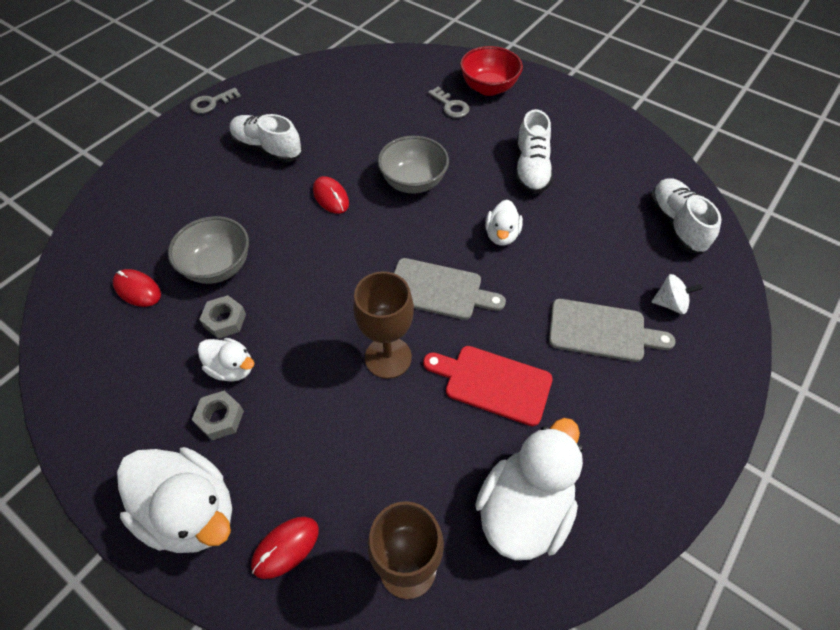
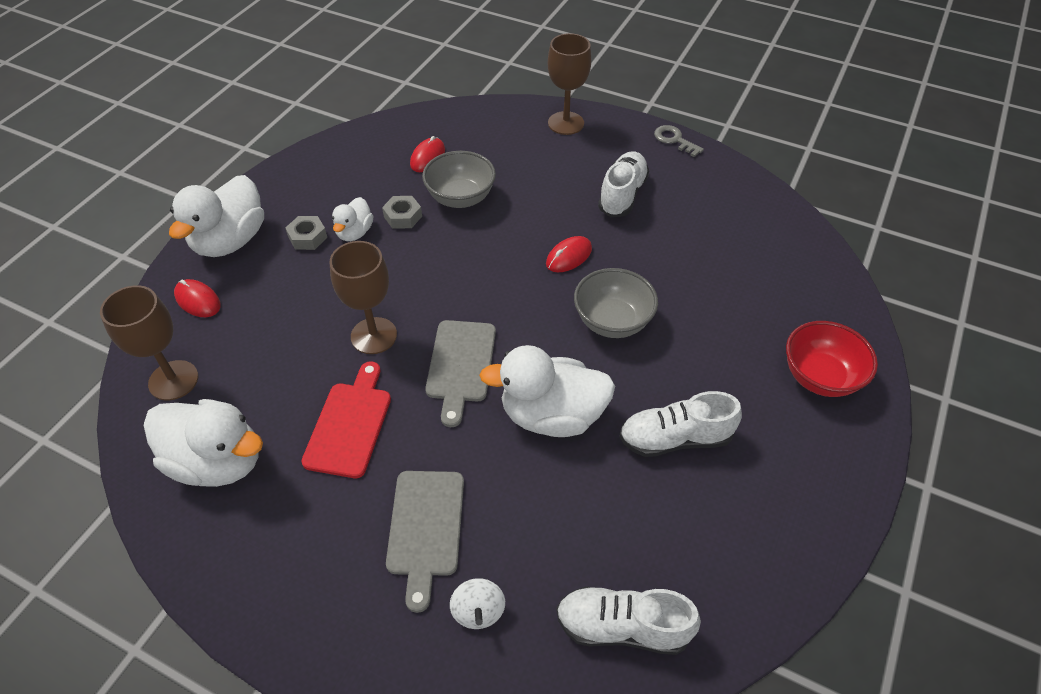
camera: 80 degrees right, 5 degrees down
(146, 169) = (566, 123): none -> brown goblet
(450, 106) = (762, 340): grey key -> none
(501, 235) = (551, 415): white duck -> white duck, size x1.86
(676, 224) = (622, 627): white shoe -> white shoe turned 150 degrees counterclockwise

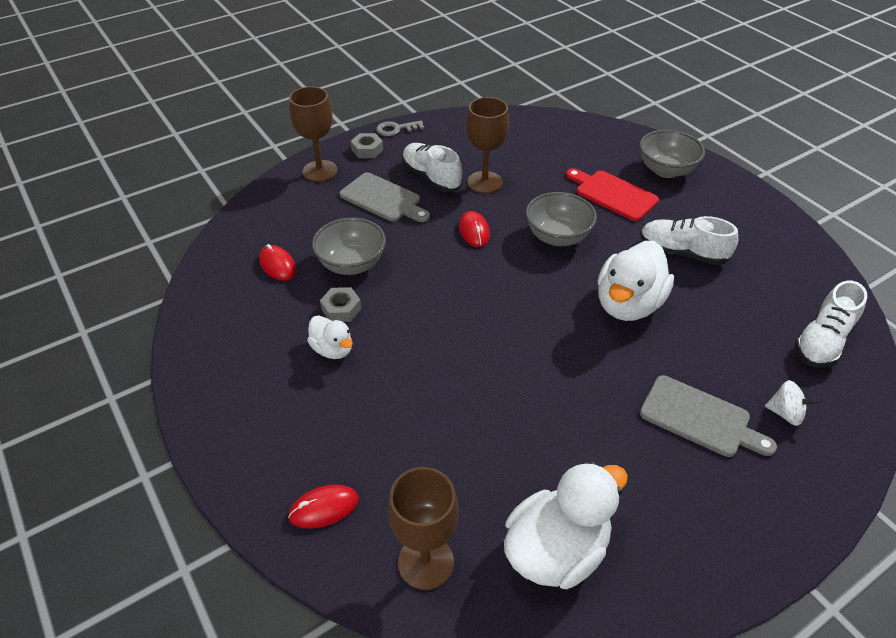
camera: 60 degrees left, 5 degrees down
(230, 241) = (256, 452): white duck -> none
(307, 237) = (308, 386): grey nut -> grey nut (367, 150)
(350, 425) = (568, 432): red cutting board -> red cutting board (613, 194)
(374, 336) = (475, 380): brown goblet -> brown goblet (484, 182)
(460, 365) = (546, 336): grey cutting board -> grey cutting board (383, 199)
(675, 439) = (682, 253): white shoe -> white shoe turned 90 degrees clockwise
(820, 377) = (666, 170): red bowl -> grey bowl

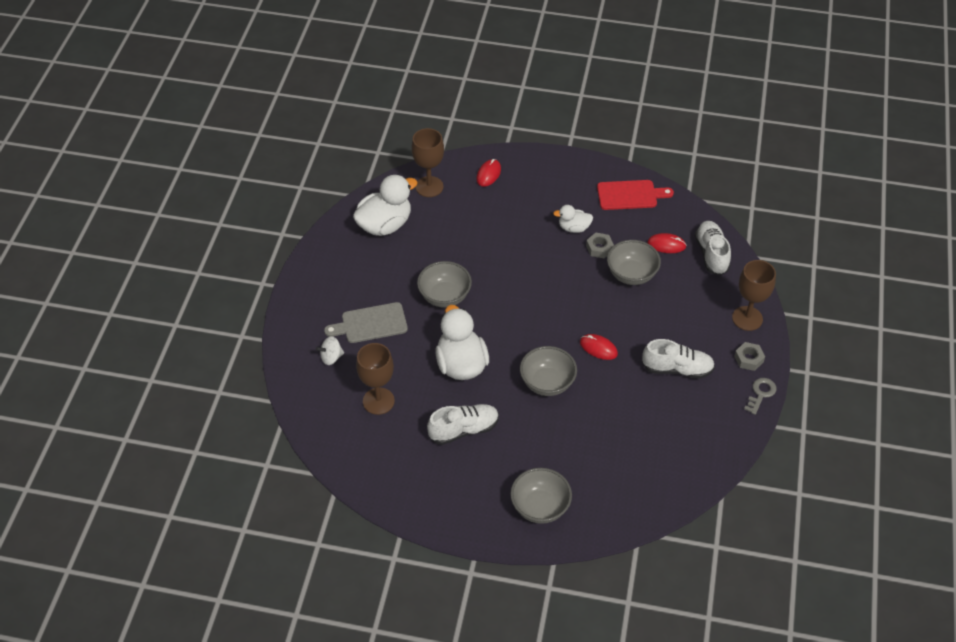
camera: 135 degrees right, 5 degrees up
(383, 199) = (680, 329): grey cutting board -> none
(484, 182) = (641, 392): brown goblet -> brown goblet (378, 401)
(556, 550) = (385, 225): white duck -> white duck turned 135 degrees counterclockwise
(573, 384) = (444, 296): none -> grey bowl
(613, 194) = (551, 450): red cutting board -> red cutting board (630, 195)
(822, 341) = (338, 421): white shoe -> white shoe (711, 254)

